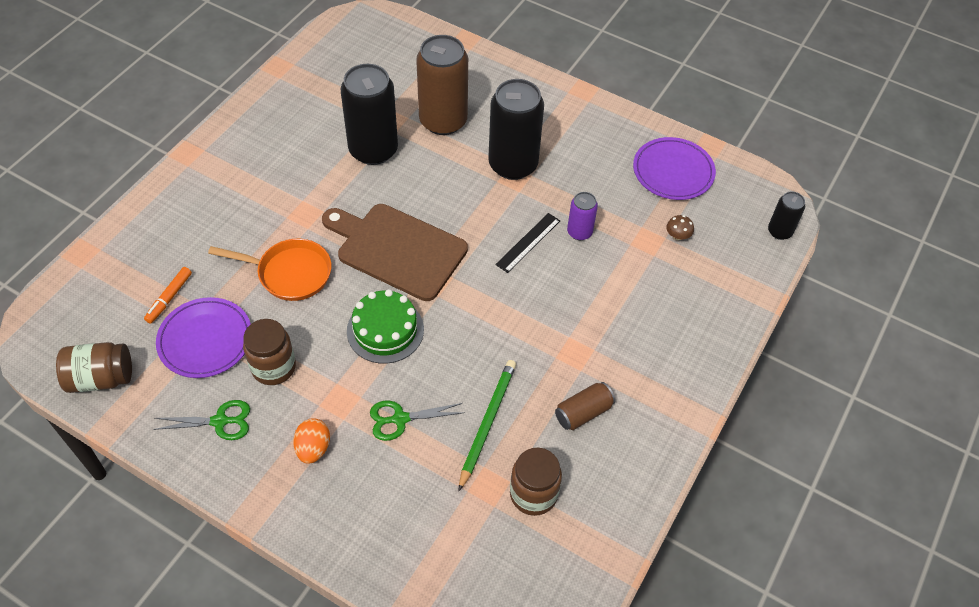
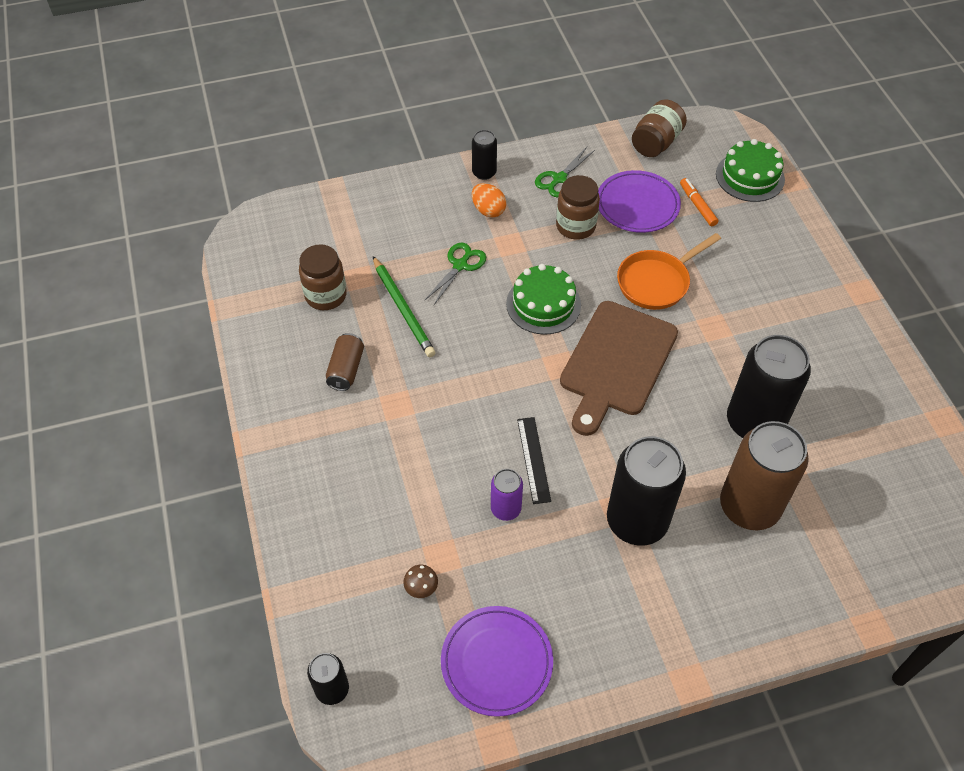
camera: 135 degrees right, 0 degrees up
(97, 283) = (750, 177): none -> green cake
(264, 491) = (484, 172): none -> black can
(397, 249) = (616, 362): brown cutting board -> brown cutting board turned 135 degrees clockwise

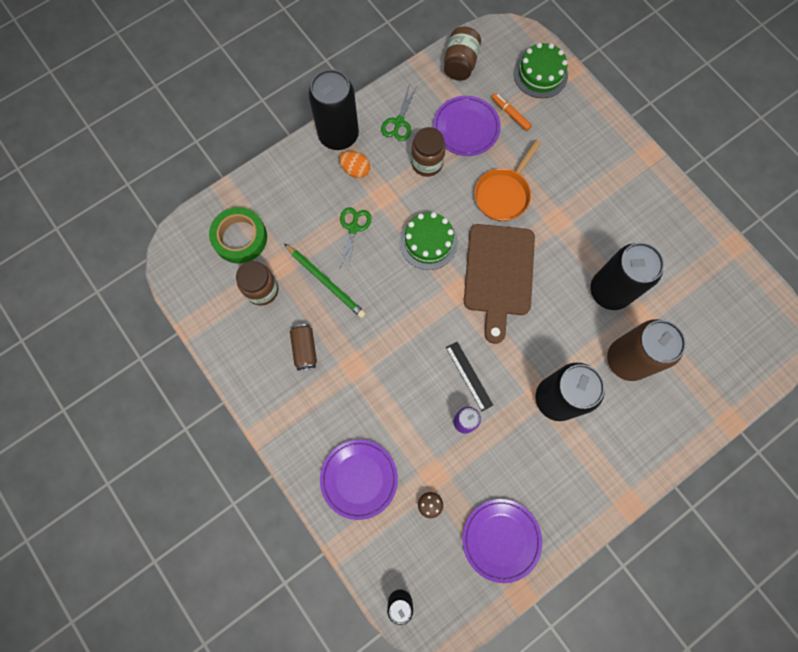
camera: 20 degrees left, 20 degrees up
(326, 238) = (240, 238): none -> green tape
(346, 528) = (359, 479): none -> purple plate
(484, 172) = (338, 135): black can -> black can, size x2.02

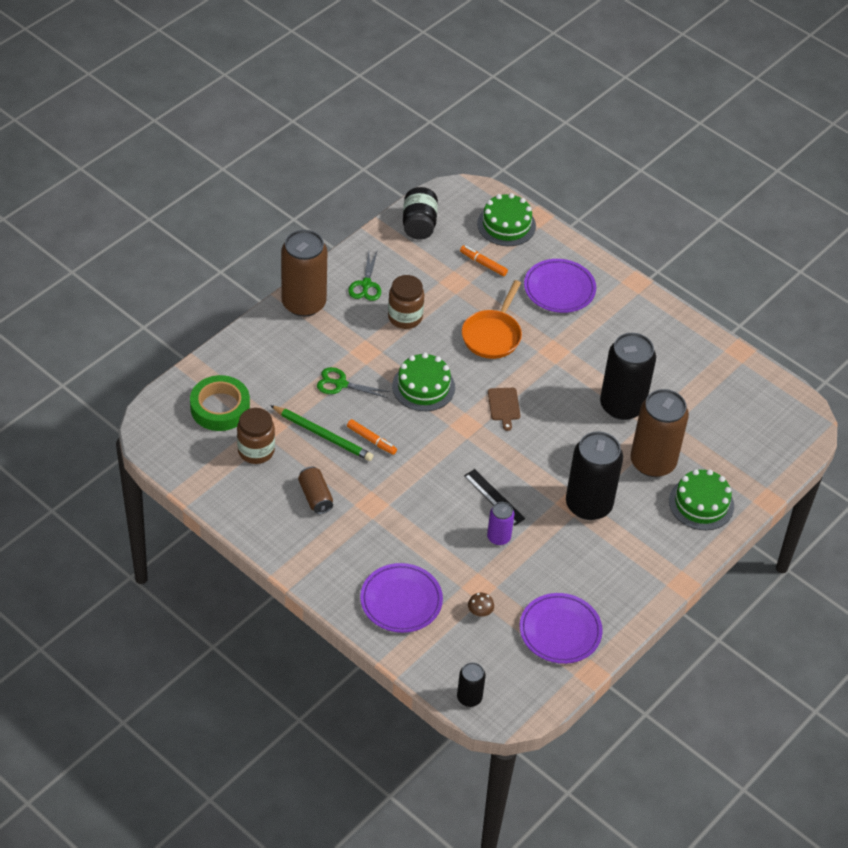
camera: 15 degrees left, 25 degrees down
(338, 135) = (304, 303): black can -> brown can
(353, 228) = (341, 384): green scissors -> green scissors turned 75 degrees counterclockwise
(355, 170) = (330, 332): orange egg -> none
(369, 294) = (371, 440): none -> orange marker
(460, 64) = (419, 225): brown jar -> black jar
(466, 128) = (439, 281): purple plate -> purple plate (559, 289)
(498, 274) = (504, 406): brown cutting board -> brown cutting board, size x0.41
(665, 414) = (701, 503): none -> green cake

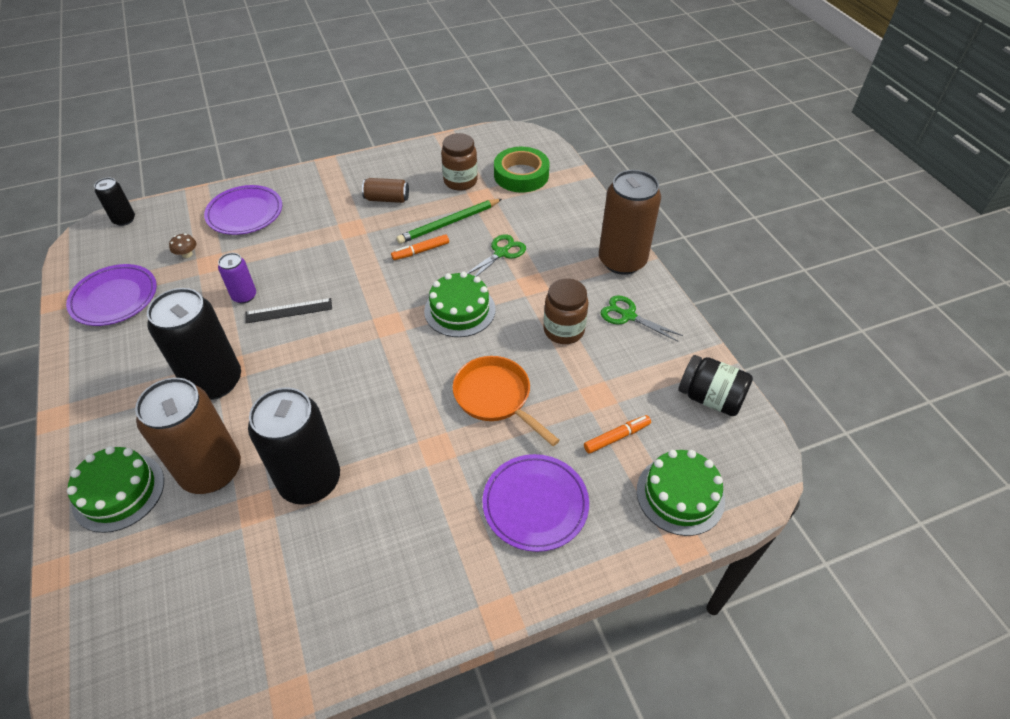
camera: 120 degrees right, 0 degrees up
(504, 406) = (390, 365): brown cutting board -> none

